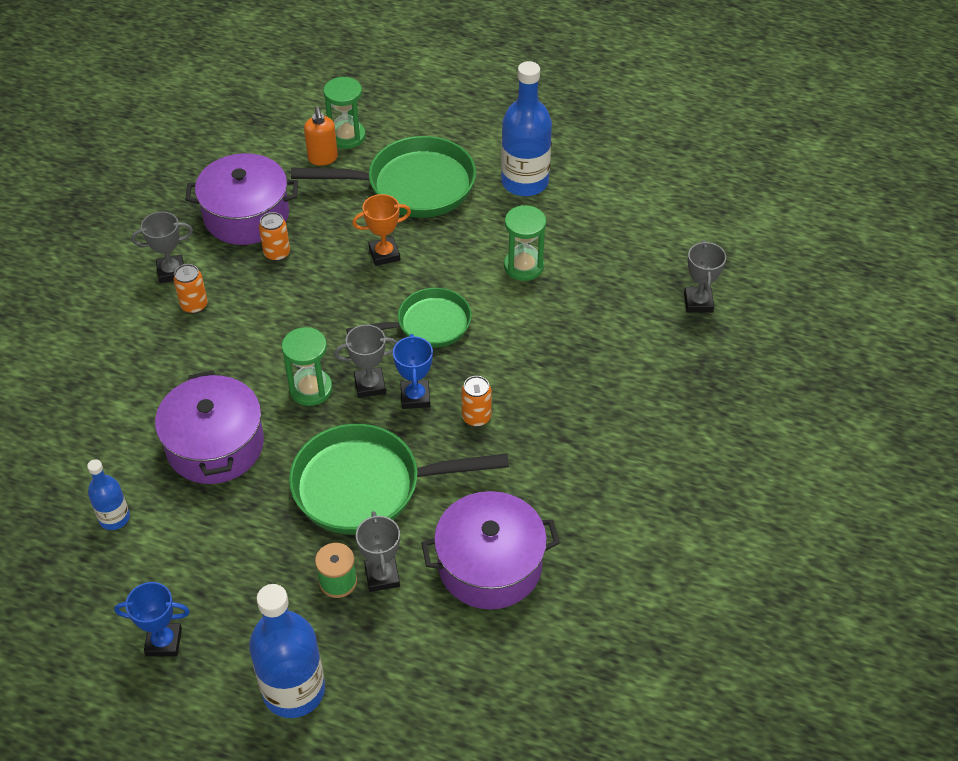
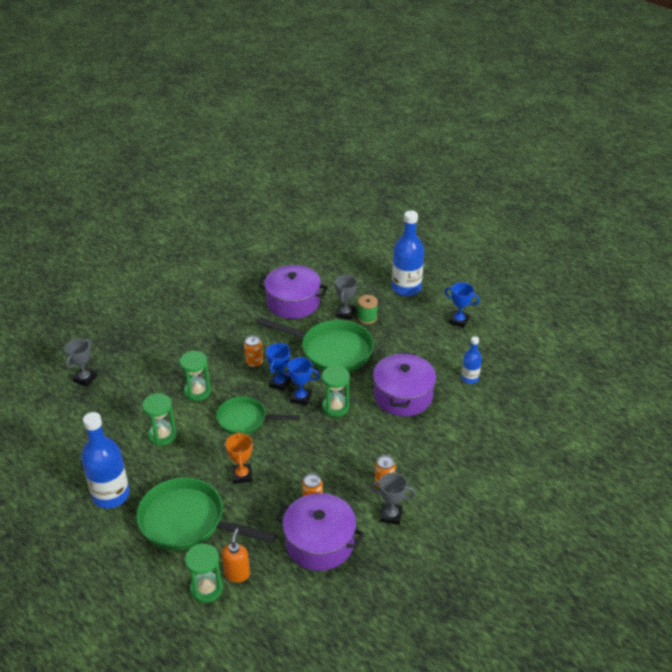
camera: 155 degrees left, 10 degrees down
(370, 385) = (301, 398): grey trophy -> blue trophy
(384, 254) = (242, 475): orange trophy -> orange trophy turned 75 degrees clockwise
(526, 340) = (197, 391): none -> green hourglass

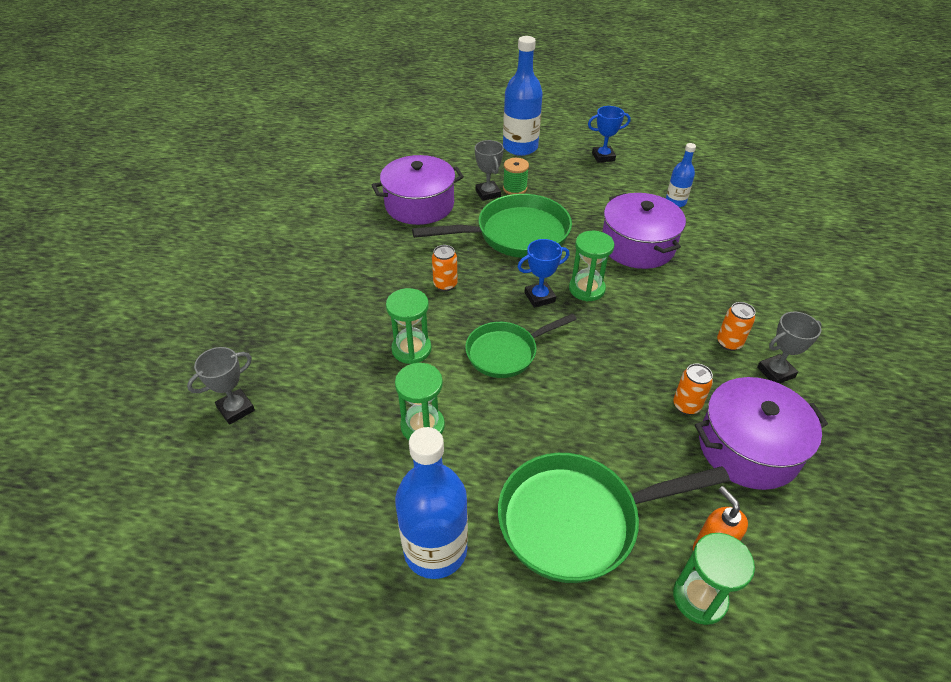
camera: 35 degrees left, 5 degrees up
(85, 379) = (236, 409): grey trophy -> grey trophy turned 60 degrees clockwise
(242, 475) = (575, 420): orange trophy -> none
(279, 383) = (499, 293): blue trophy -> none

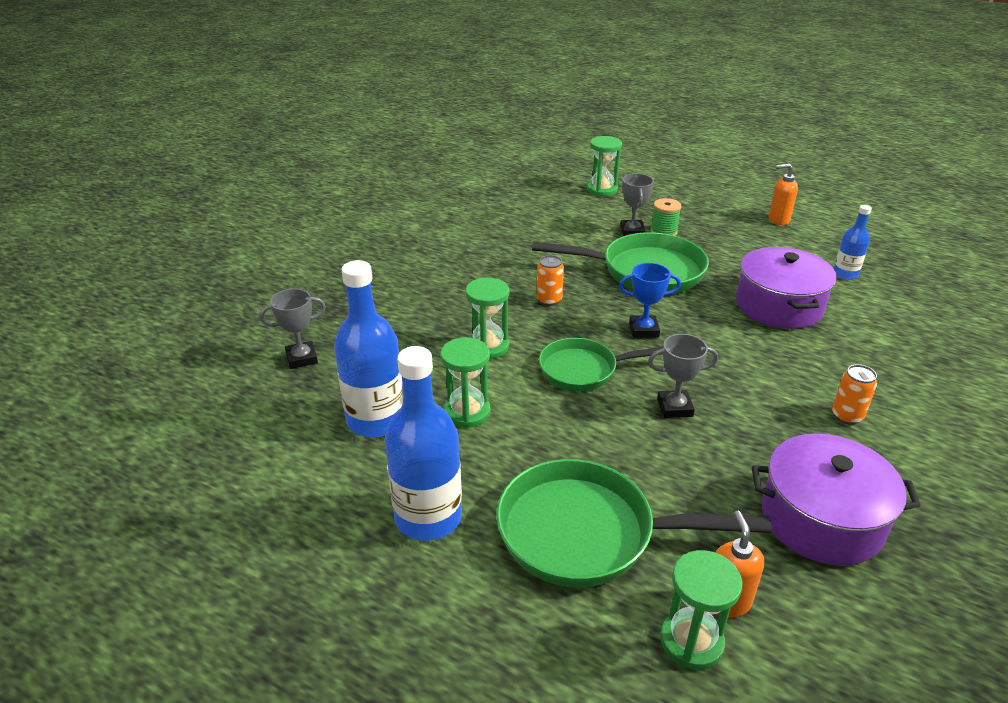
camera: 20 degrees right, 10 degrees down
(419, 205) = (556, 229): purple pot -> none
(520, 147) = (687, 198): blue bottle -> blue bottle (376, 420)
(586, 289) = (700, 333): green hourglass -> green hourglass (602, 190)
(603, 157) = (778, 220): blue trophy -> orange soap dispenser
(686, 405) = (764, 462): orange can -> none
(775, 372) = (893, 456): grey trophy -> grey trophy (674, 407)

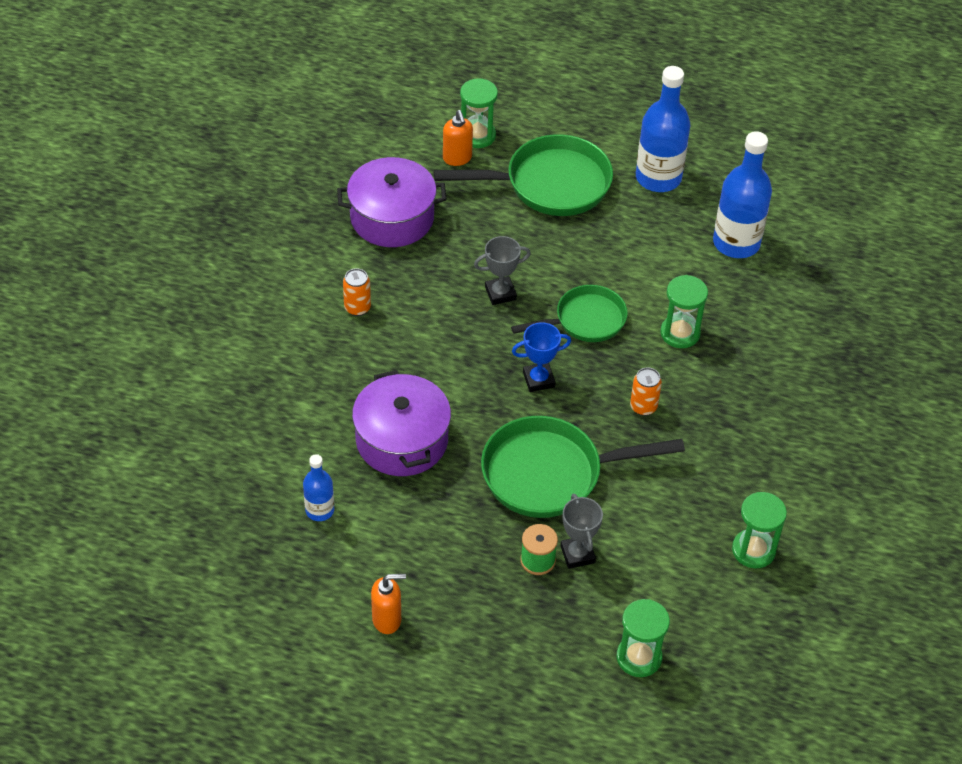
camera: 165 degrees right, 15 degrees up
(302, 358) = (838, 292): grey trophy -> none
(467, 412) = (668, 261): green hourglass -> green hourglass (753, 550)

